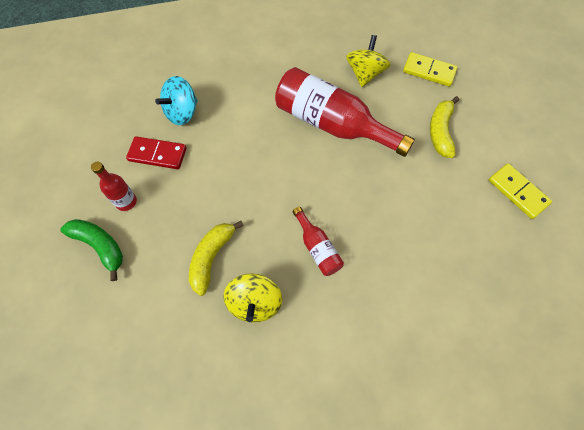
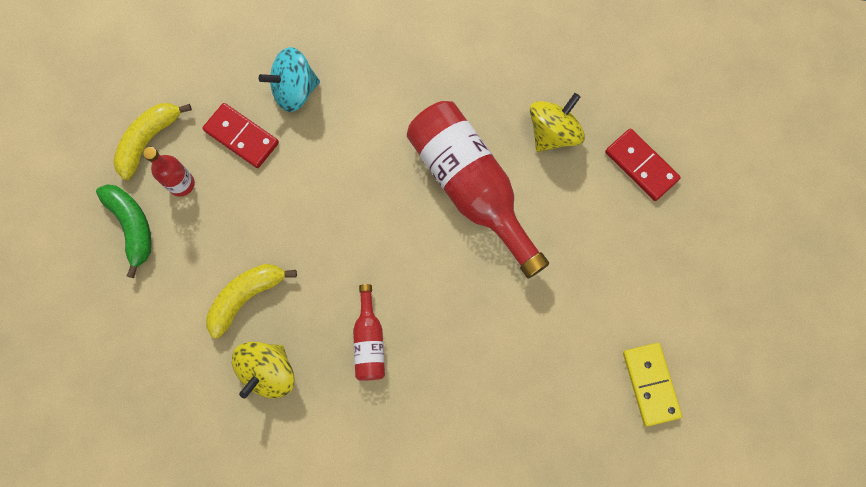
camera: 25 degrees right, 10 degrees up
(429, 71) = (641, 166): yellow domino -> red domino
(440, 131) = (603, 260): yellow banana -> yellow banana (149, 140)

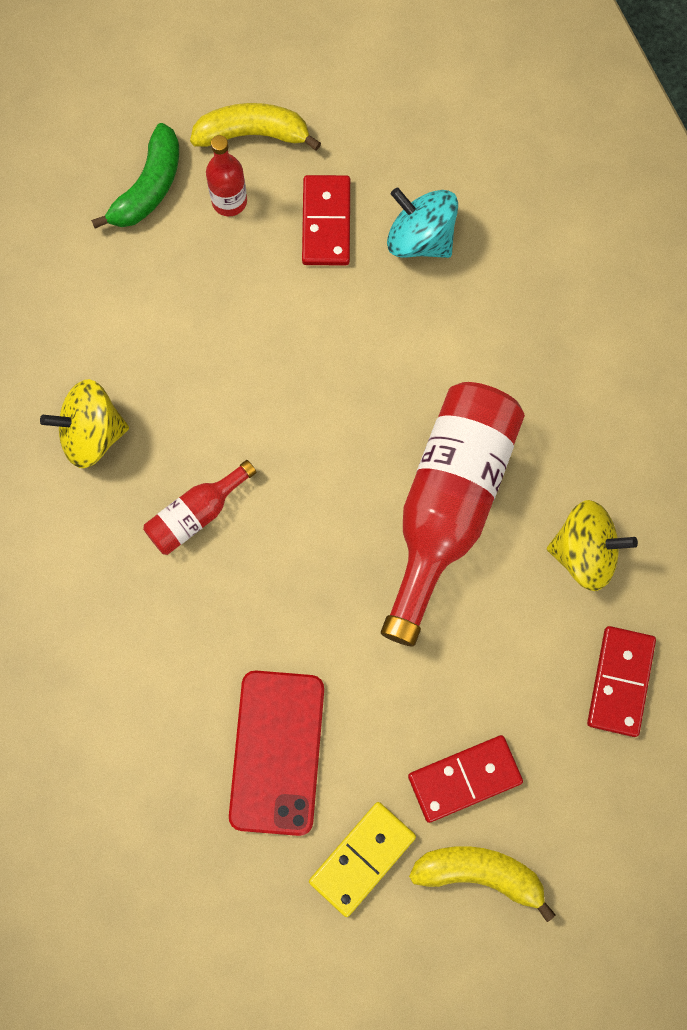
camera: 55 degrees right, 0 degrees up
(246, 297) = (155, 355): yellow banana -> yellow banana (480, 874)
(553, 392) = (277, 752): none -> red phone
(641, 291) = (464, 778): none -> red domino

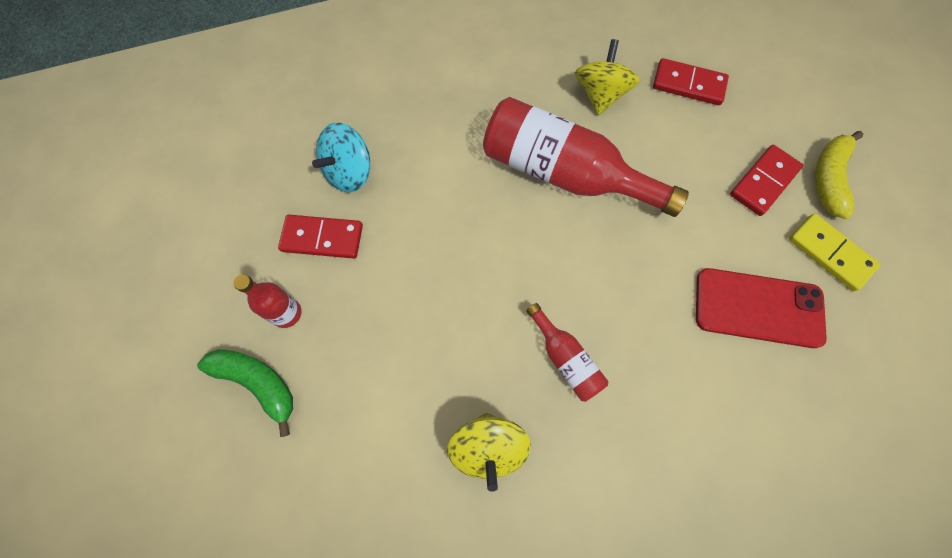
camera: 85 degrees left, 5 degrees down
(253, 134) = (228, 289): yellow banana -> none
(464, 778) = (763, 182): red domino -> red domino turned 60 degrees clockwise

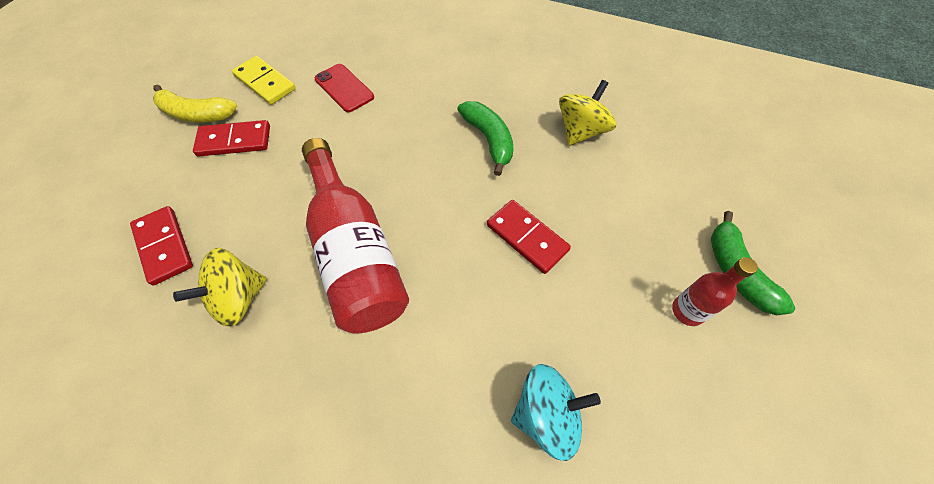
camera: 140 degrees left, 10 degrees down
(322, 238) = (618, 359): red domino -> red domino (527, 237)
(565, 359) = (489, 140): red bottle -> green banana
(758, 308) = (344, 88): red phone -> red phone, size x0.66
(828, 178) = (196, 114): yellow banana -> yellow banana turned 45 degrees clockwise
(830, 253) = (265, 82): yellow domino -> yellow domino turned 45 degrees counterclockwise

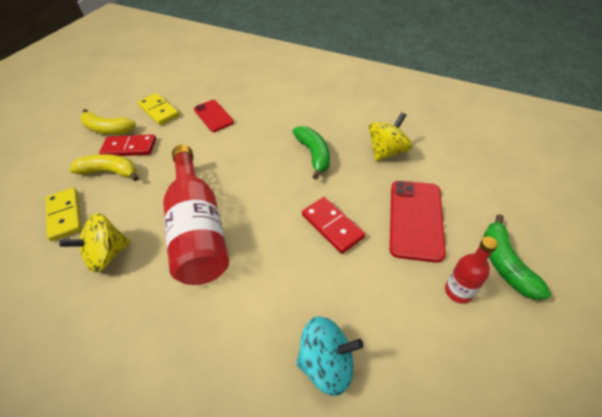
camera: 10 degrees right, 10 degrees down
(164, 246) = (65, 215): red domino -> yellow domino
(215, 179) = (110, 172): none -> yellow banana
(627, 222) = (415, 219): none -> red phone

